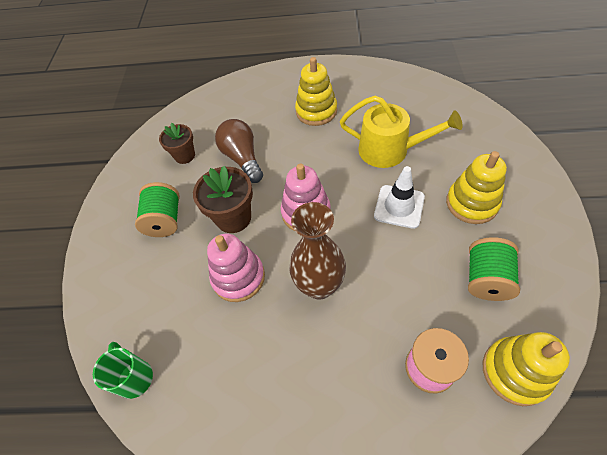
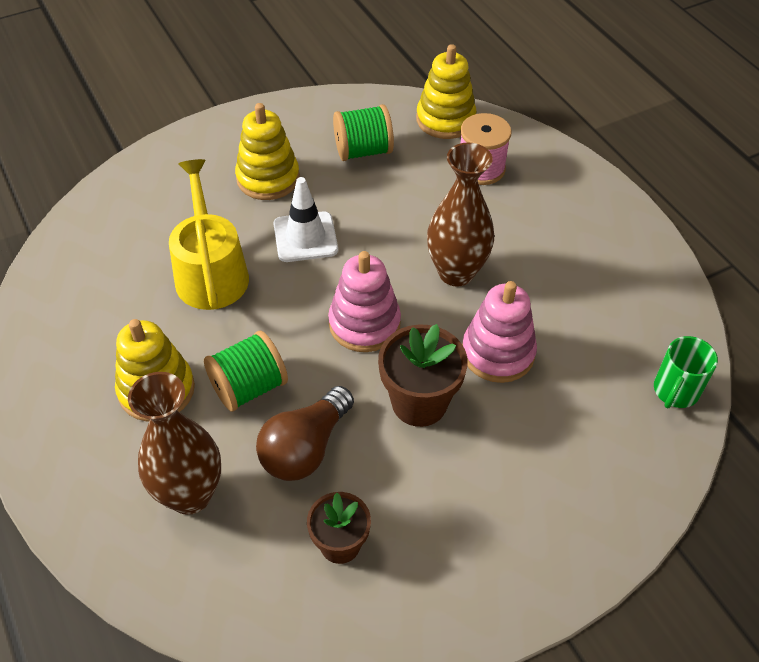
camera: 125 degrees left, 5 degrees down
(165, 220) = (475, 492): green spool -> green spool (249, 387)
(249, 111) = (190, 495): none -> brown vase

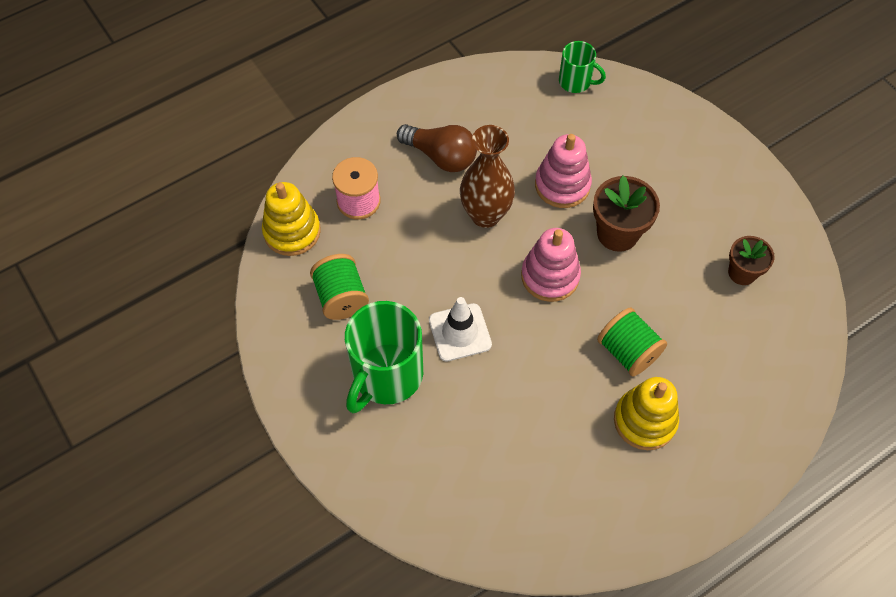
camera: 95 degrees left, 10 degrees up
(190, 495) = (730, 375): brown vase -> none
(210, 272) = (512, 404): yellow watering can -> none
(268, 178) = (386, 376): yellow stacking toy -> green mug
(305, 448) = (673, 303): brown light bulb -> brown light bulb (441, 156)

